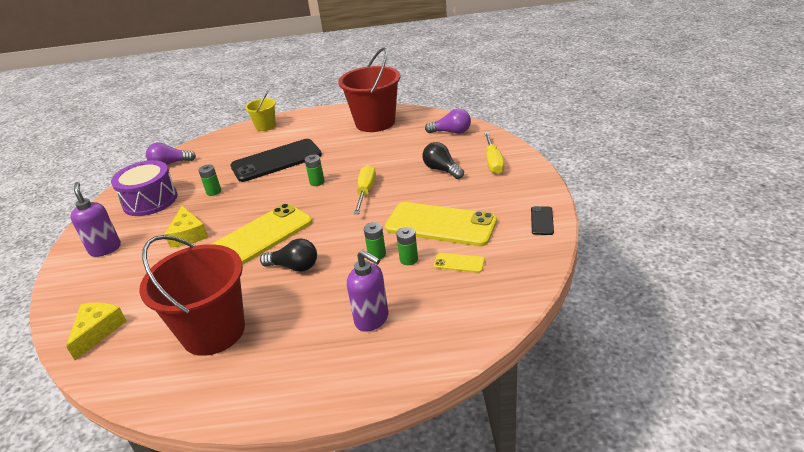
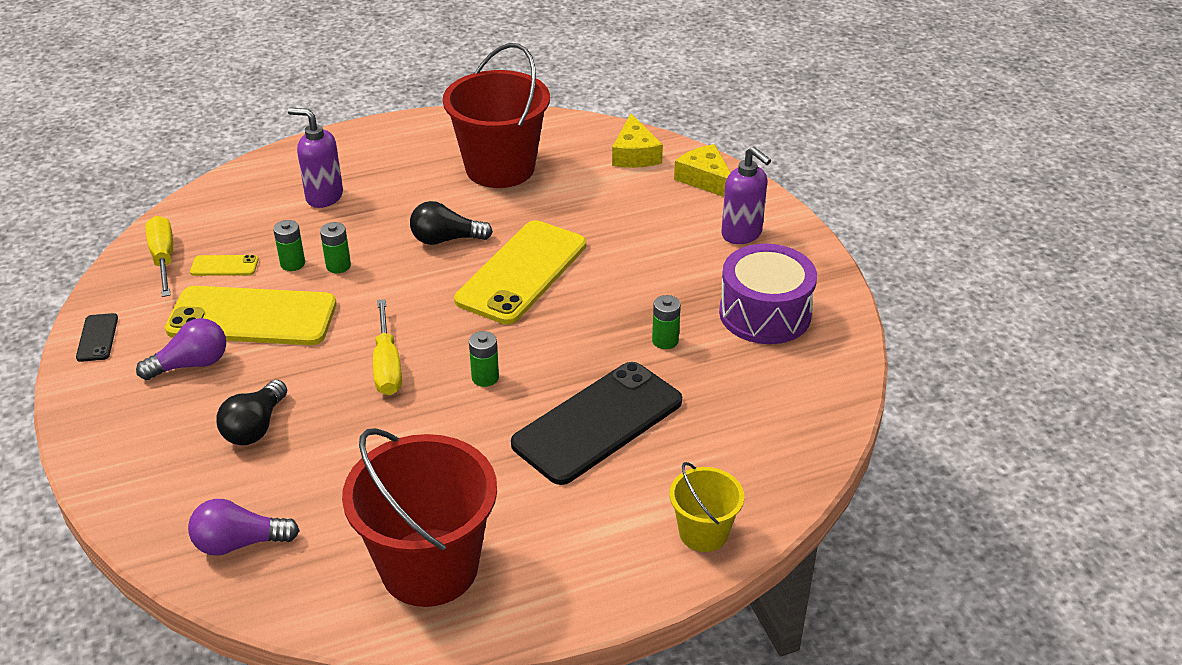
camera: 160 degrees right, 5 degrees up
(170, 164) = (820, 396): purple light bulb -> purple light bulb (191, 364)
(188, 234) = (636, 265): yellow cheese -> yellow cheese (705, 179)
(442, 170) = (255, 427): black light bulb -> black light bulb turned 75 degrees clockwise
(493, 162) = (155, 455): yellow screwdriver -> yellow screwdriver (163, 258)

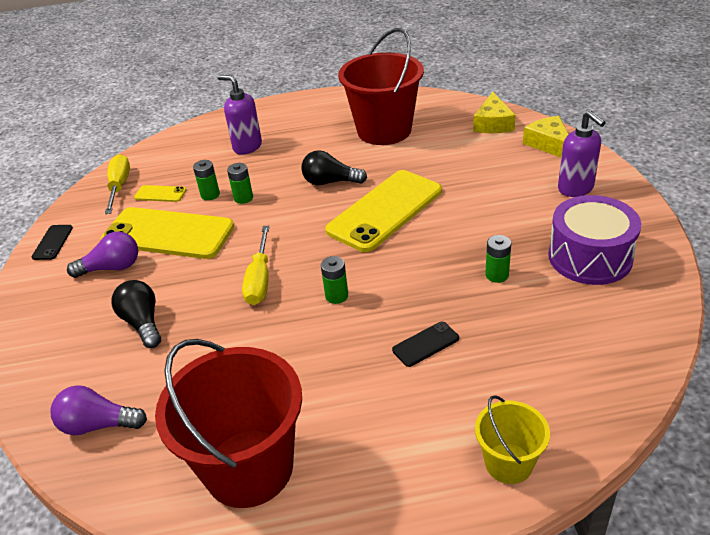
camera: 15 degrees right, 0 degrees up
(255, 427) = (143, 323): black light bulb -> black light bulb turned 120 degrees clockwise
(598, 423) = (425, 344): black phone -> black phone, size x0.42

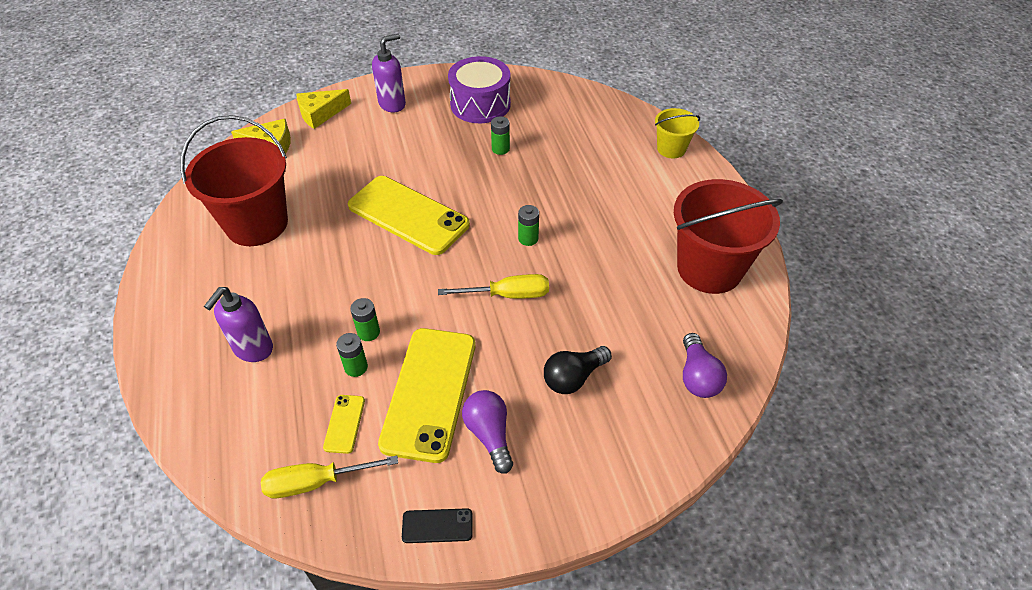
camera: 100 degrees left, 10 degrees up
(330, 182) = (351, 259): black light bulb -> none
(425, 344) = (578, 185): black phone -> none

